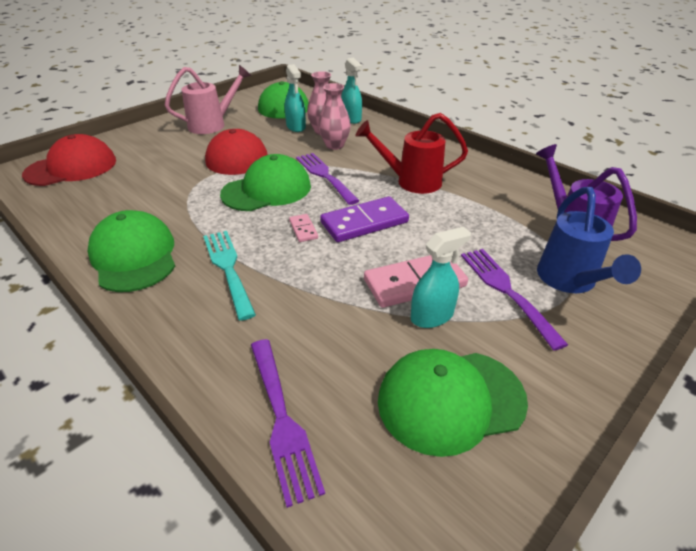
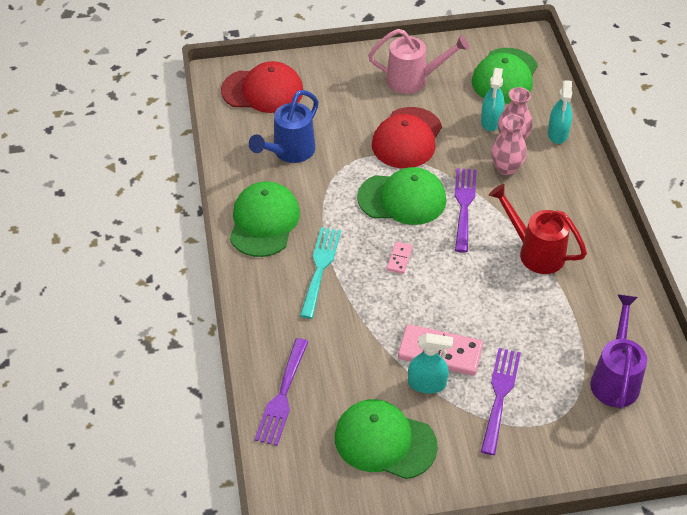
camera: 35 degrees right, 10 degrees up
(364, 222) = (453, 276): purple domino -> none
(569, 281) = (557, 415): blue watering can -> blue watering can (289, 152)

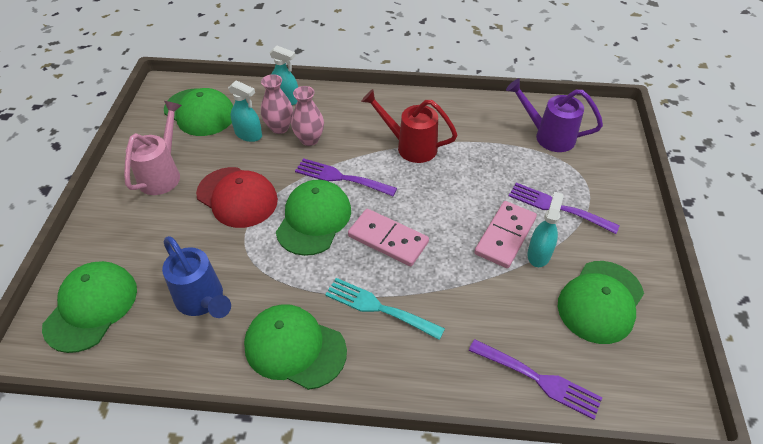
camera: 75 degrees left, 0 degrees up
(263, 91) = (91, 307): red cap -> green cap
(399, 259) = (388, 239): pink domino -> pink domino, size x2.05
(535, 252) = (410, 146): red watering can -> red watering can turned 60 degrees clockwise

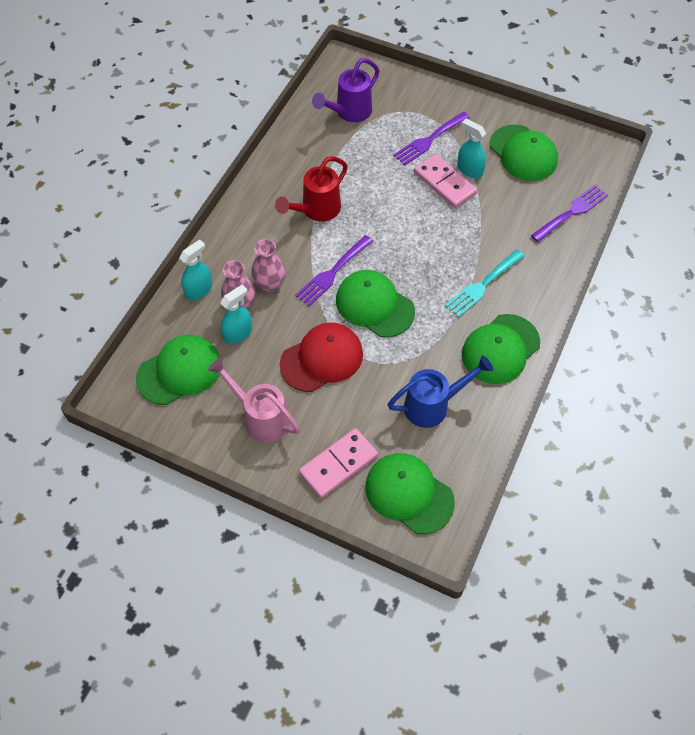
camera: 70 degrees left, 10 degrees up
(388, 239) = (418, 259): pink domino -> pink domino (338, 464)

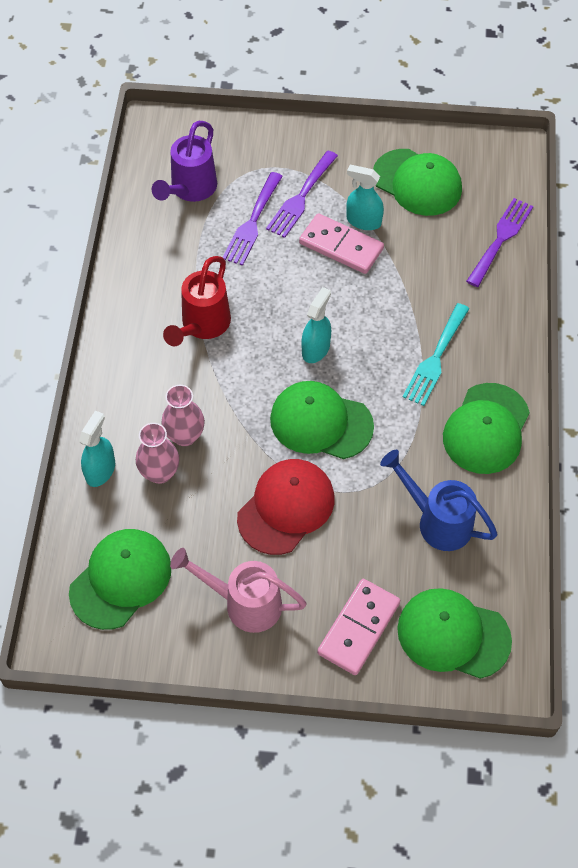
camera: 20 degrees left, 0 degrees up
(238, 333) = (172, 509): turquoise spray bottle -> turquoise spray bottle (316, 349)
(332, 273) = (254, 398): purple fork -> purple fork (252, 222)
(433, 405) = (437, 521): blue watering can -> blue watering can turned 105 degrees counterclockwise

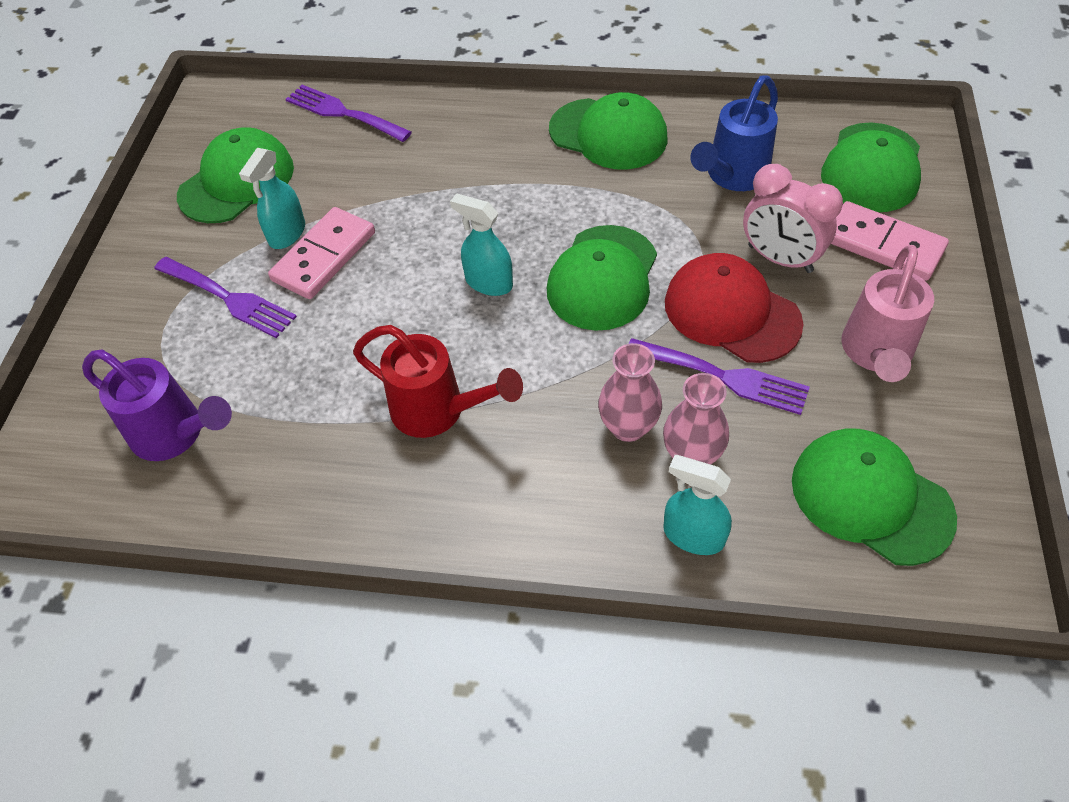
camera: 85 degrees left, 5 degrees down
(252, 222) = (260, 354): purple fork -> purple fork (724, 376)
(342, 547) = (779, 259): none -> pink clock
(435, 358) = (510, 172): turquoise fork -> none

